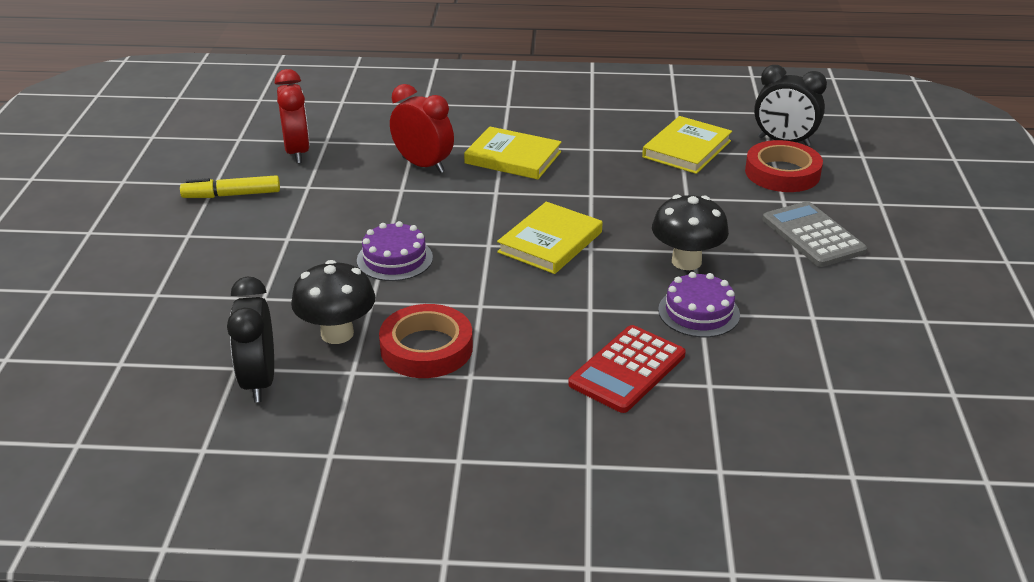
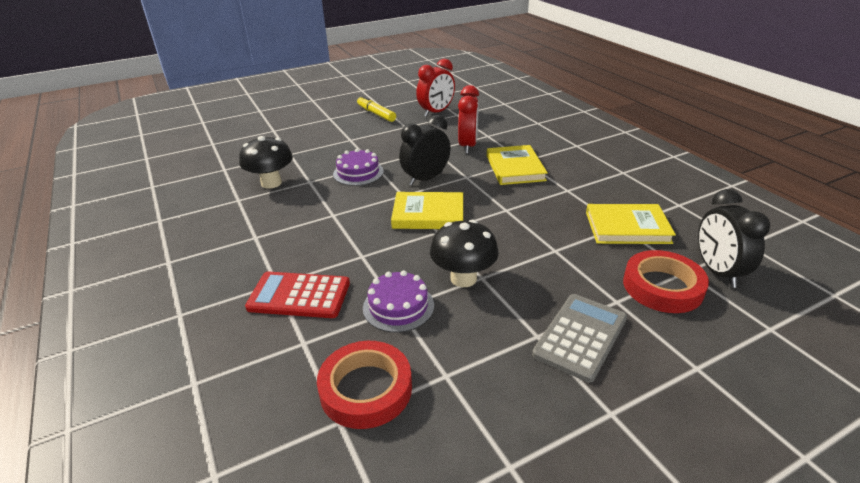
camera: 60 degrees right, 0 degrees up
(259, 381) = (215, 179): black clock -> black clock (425, 179)
(426, 348) = (275, 213): red tape -> red tape (366, 389)

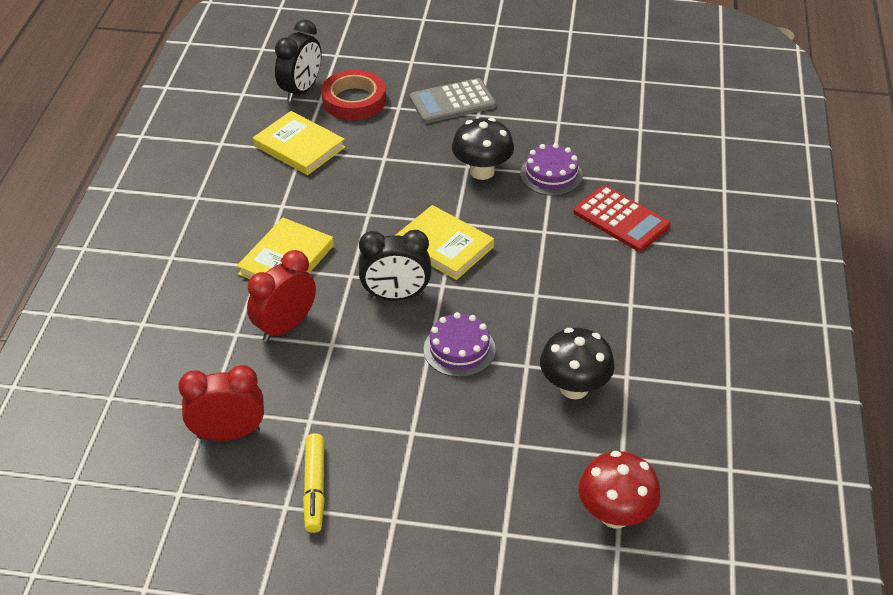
camera: 145 degrees left, 10 degrees up
(219, 151) = (615, 514): none -> red mushroom
(366, 389) = (613, 137): red tape -> none

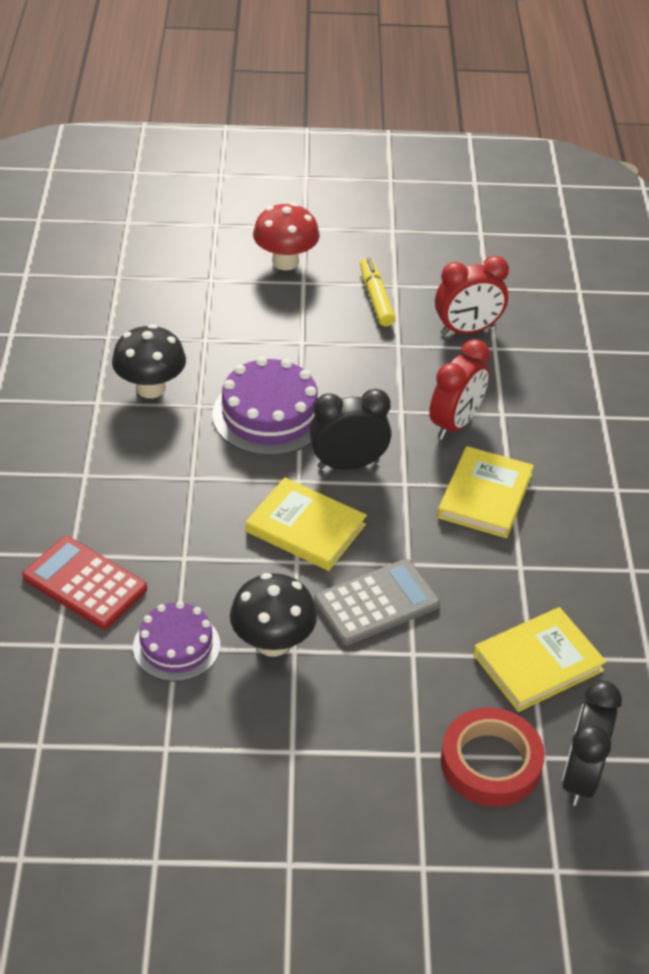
camera: 170 degrees right, 0 degrees up
(299, 147) = (537, 662): yellow book -> yellow book turned 60 degrees counterclockwise
(452, 102) = (336, 774): grey calculator -> grey calculator (376, 603)
(459, 349) = (269, 415): purple cake -> purple cake, size x1.53
(615, 514) = (118, 296): red mushroom -> red mushroom (285, 262)

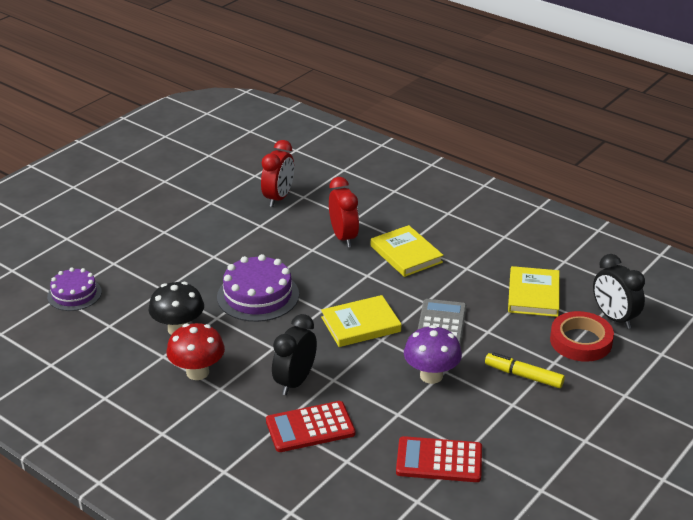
camera: 50 degrees left, 10 degrees down
(125, 730) = (439, 460): none -> red calculator
(176, 646) = (397, 412): purple cake -> purple cake (74, 294)
(273, 643) = (431, 376): black mushroom -> purple mushroom
(285, 262) = (138, 229): red mushroom -> red mushroom (197, 372)
(348, 464) = (330, 287): black clock -> black clock (295, 382)
(376, 298) = (212, 214): yellow marker -> yellow marker (524, 376)

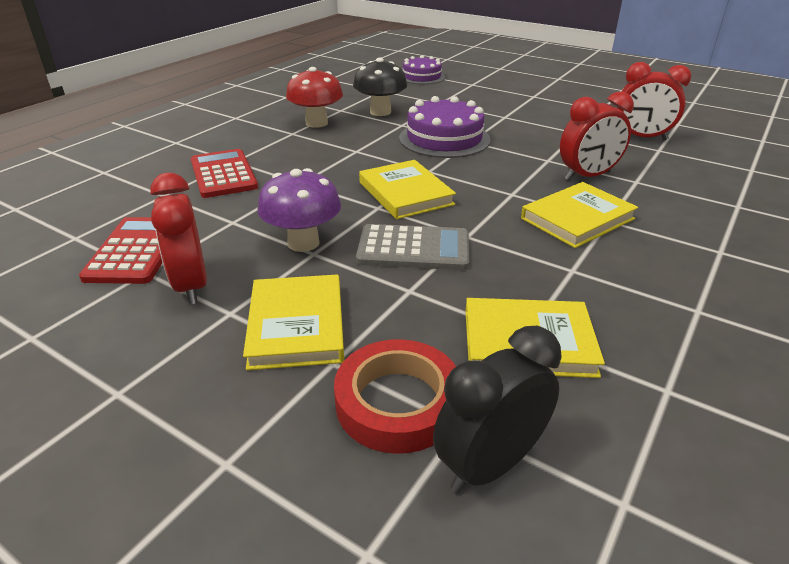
camera: 85 degrees right, 0 degrees up
(295, 382) = (299, 163): black clock -> none
(484, 425) = (191, 285): none -> red clock
(524, 376) = (297, 325): yellow marker -> yellow book

